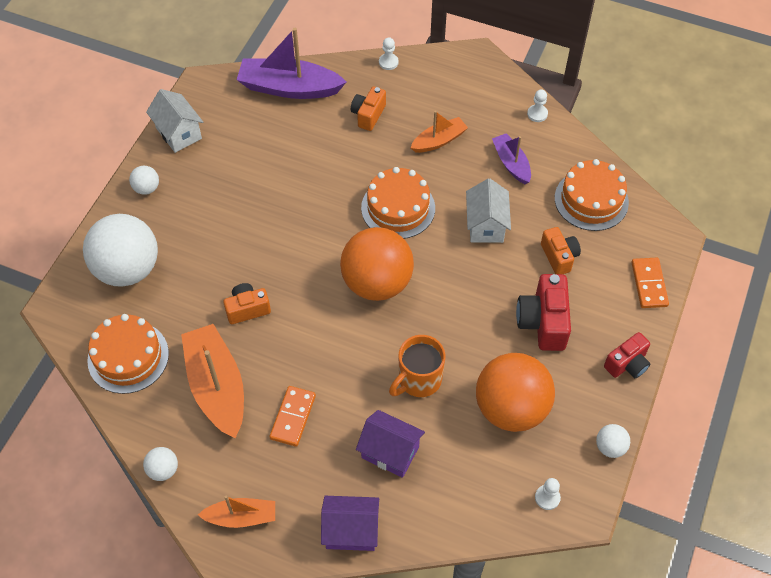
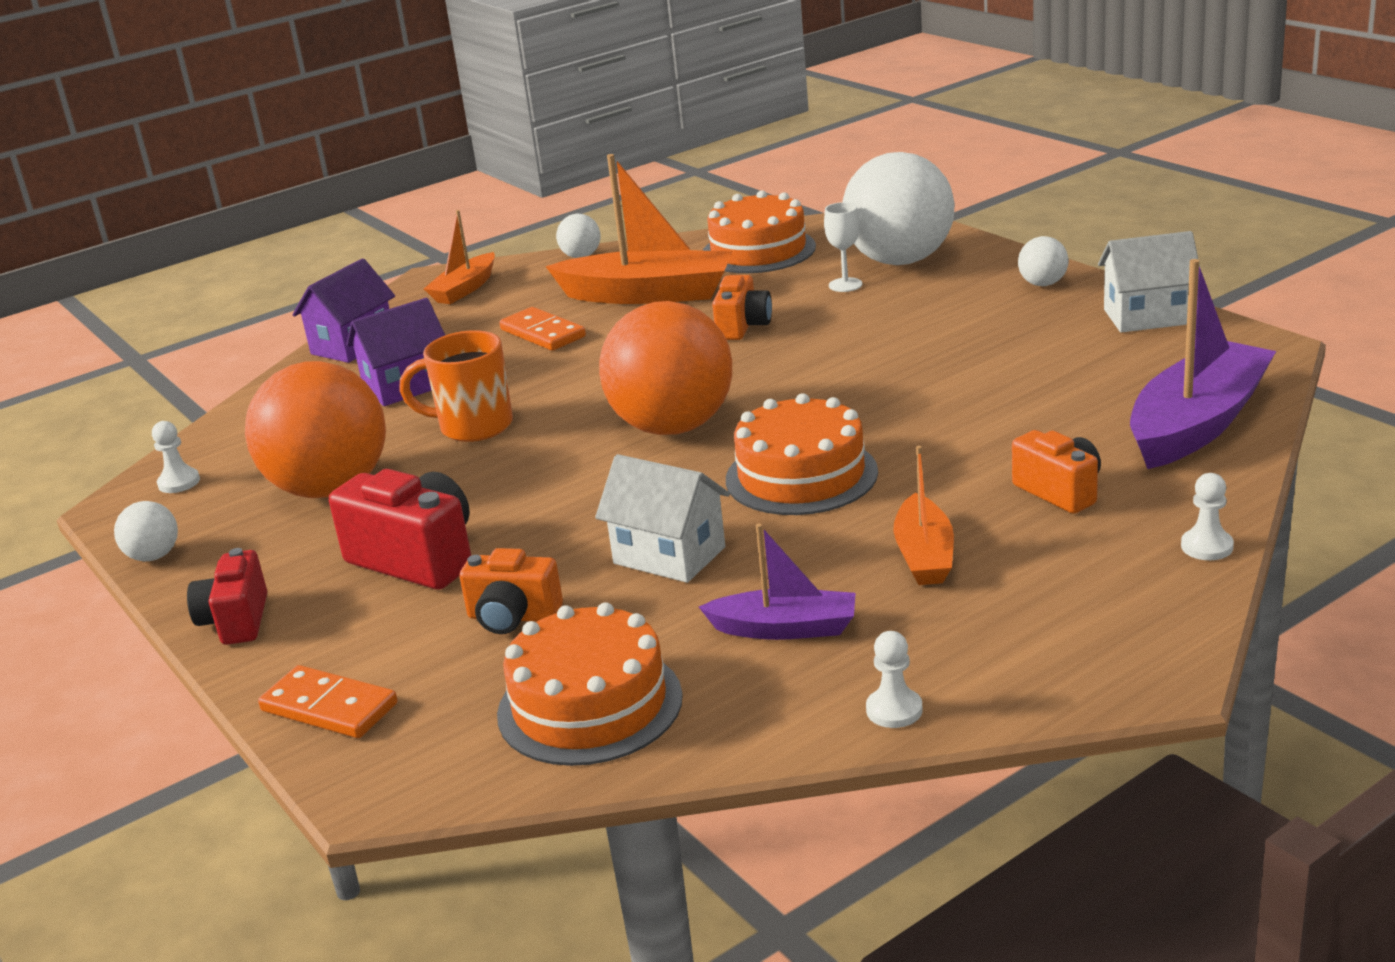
camera: 125 degrees right, 30 degrees down
(172, 282) = (845, 285): none -> white goblet
(418, 380) = (473, 426): orange mug -> orange mug turned 75 degrees counterclockwise

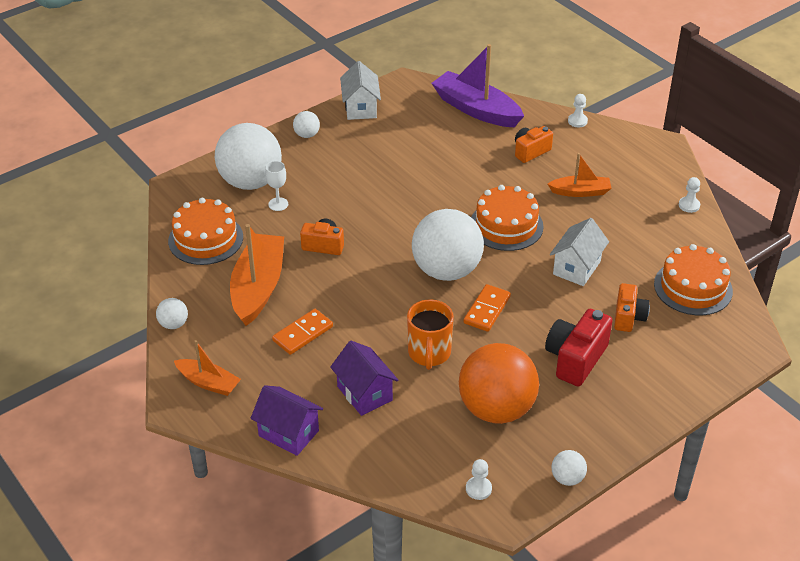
camera: 95 degrees left, 15 degrees up
(236, 621) = (633, 423): red camera -> none
(329, 707) = (701, 372): orange domino -> orange domino (487, 310)
(673, 427) = (446, 270): orange ball -> white ball
(785, 628) = (636, 232): purple boat -> none

